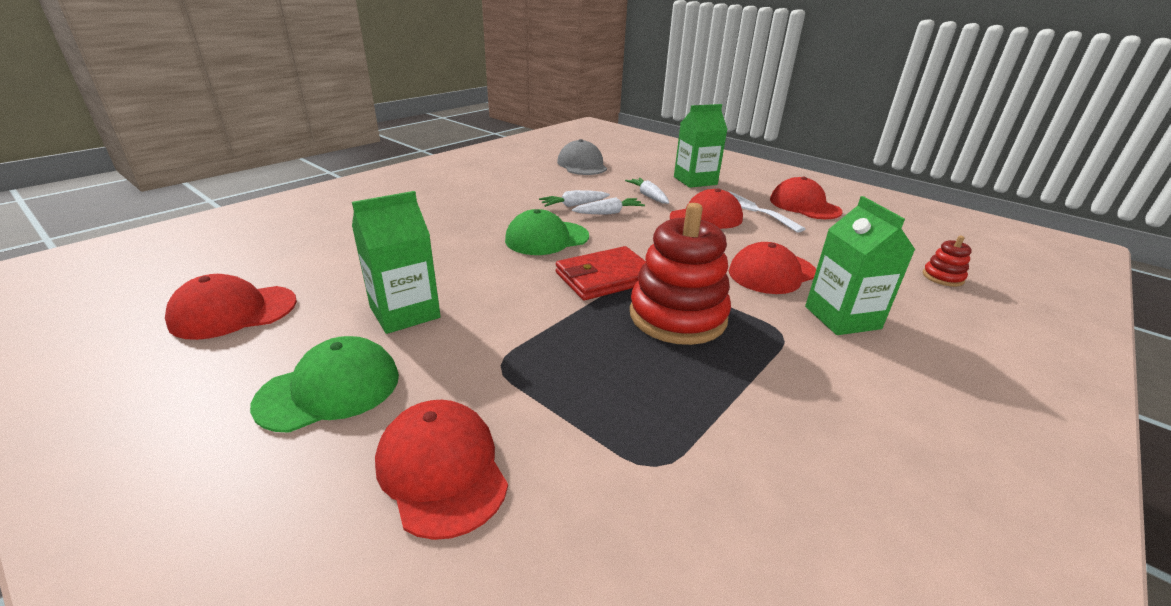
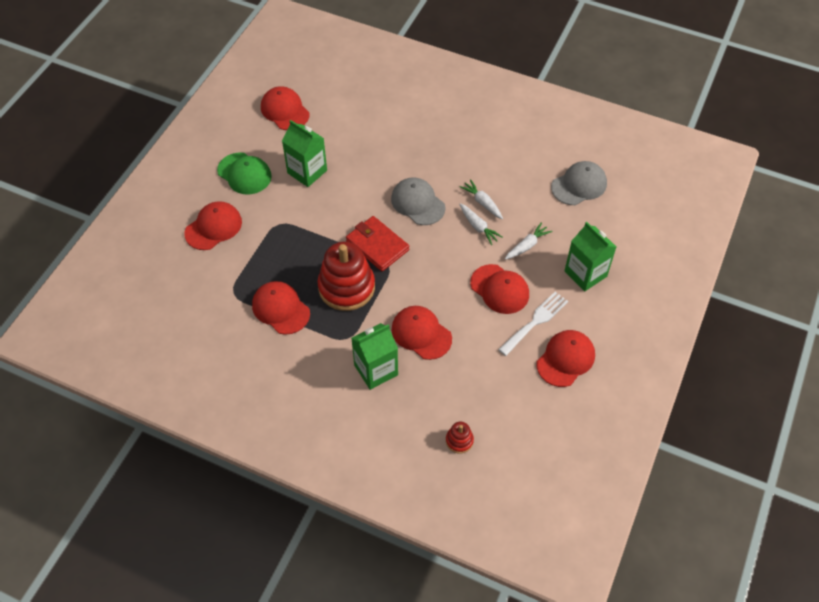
camera: 75 degrees right, 25 degrees up
(546, 238) = (417, 203): green cap -> grey cap
(712, 397) = (280, 309): none -> red cap

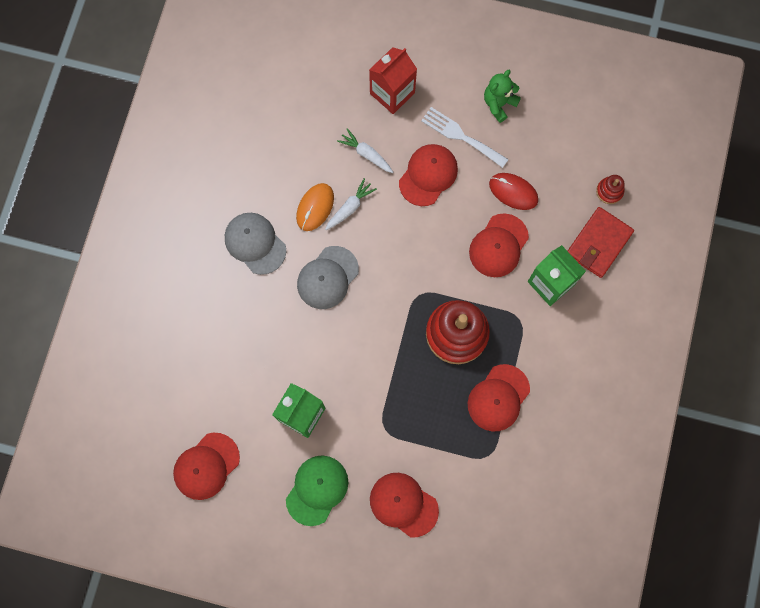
camera: 100 degrees left, 20 degrees up
(377, 245) = (395, 311): red wallet -> red wallet (598, 243)
(472, 355) = (513, 192): none -> red mouse
(482, 202) = (315, 207): white carrot -> orange mouse
(565, 359) = (499, 104): red cap -> green teddy bear
(579, 185) = (273, 108): grey cap -> grey cap (255, 243)
(585, 274) = (392, 93): green carton -> red carton

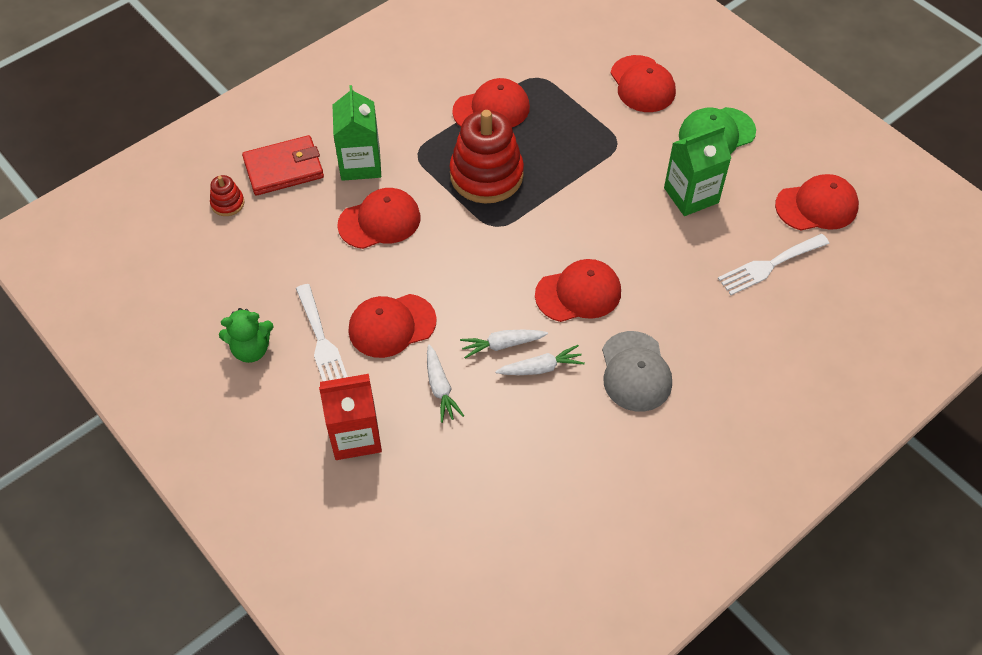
camera: 145 degrees left, 20 degrees down
(213, 387) = (769, 265): none -> white fork
(315, 207) = (541, 368): orange mouse -> white carrot
(327, 278) = (578, 293): grey cap -> red cap
(513, 192) = (320, 258): red mouse -> none

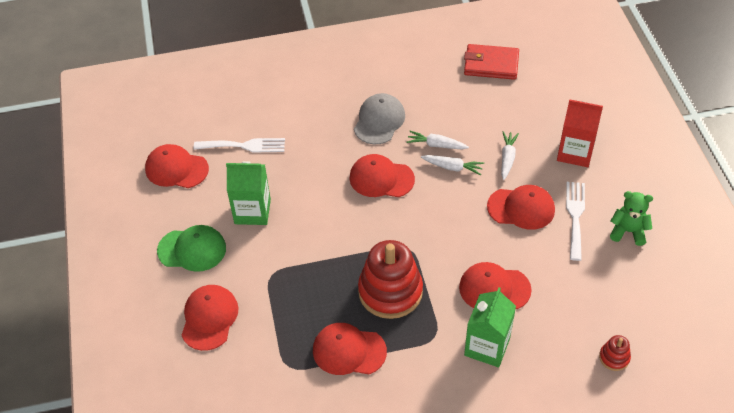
camera: 150 degrees left, 5 degrees down
(284, 168) = (554, 371): red wallet -> red wallet (491, 64)

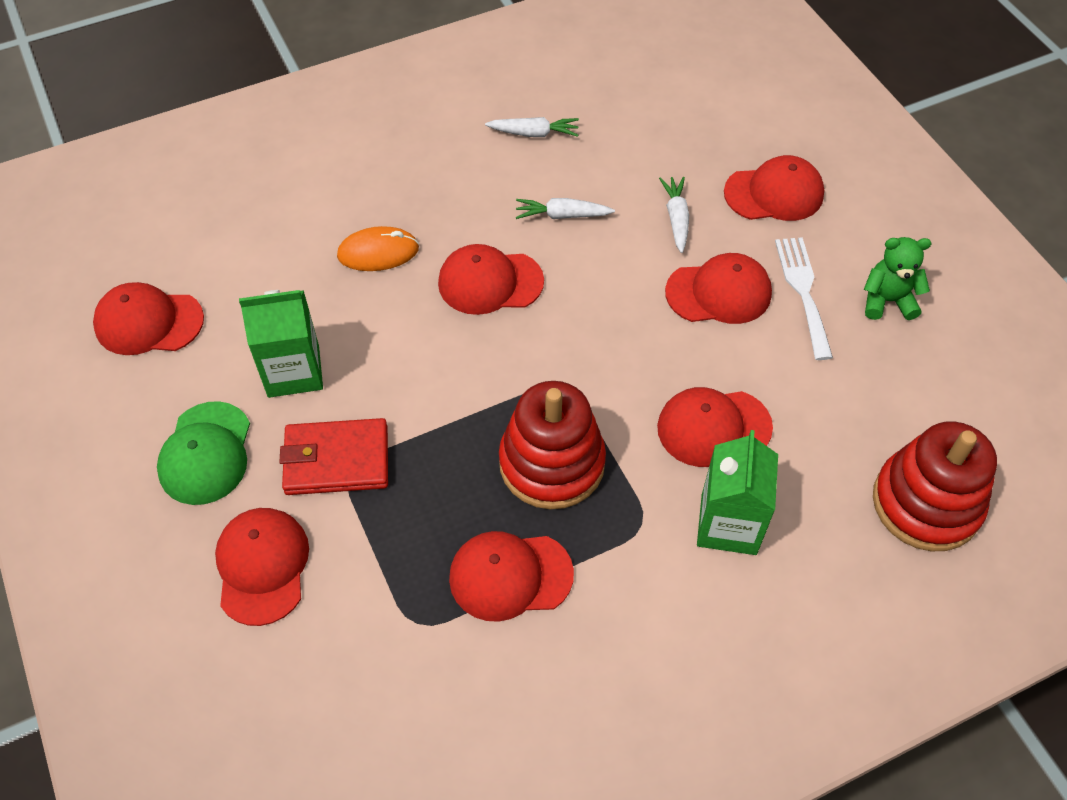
camera: 15 degrees left, 5 degrees up
(192, 249) = (206, 453): green cap -> green cap turned 105 degrees clockwise
(244, 146) = (254, 265): white fork -> none
(318, 149) = (378, 252): none -> orange mouse
(379, 121) = (463, 191): grey cap -> none
(453, 167) = (597, 246): white carrot -> white carrot (534, 133)
(491, 64) = (612, 79): red wallet -> red wallet (336, 460)
(575, 152) = (774, 193): red carton -> red cap
(614, 357) = (926, 503): red stacking toy -> red stacking toy, size x2.25

